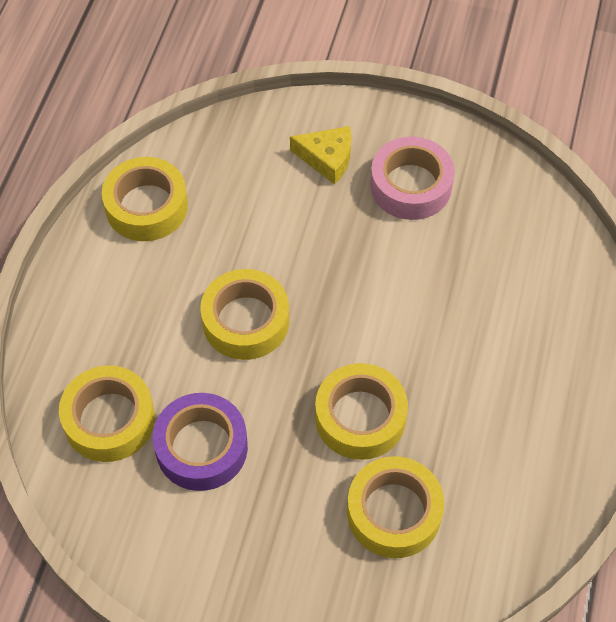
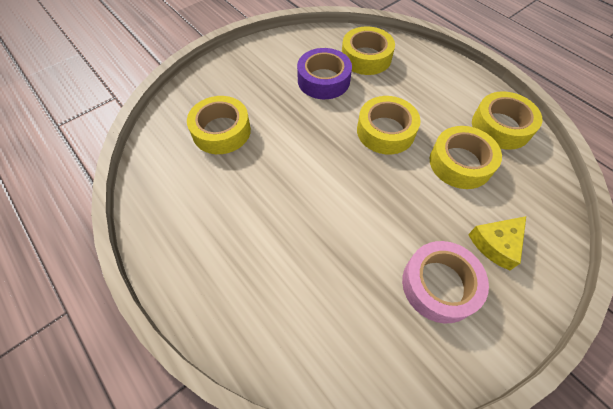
camera: 125 degrees right, 0 degrees up
(360, 417) = (284, 147): yellow tape -> yellow tape (460, 163)

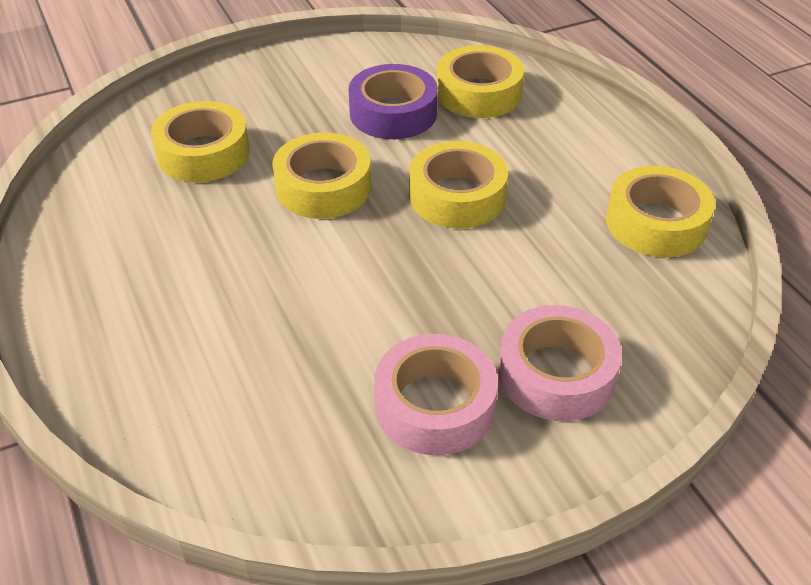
camera: 15 degrees right, 15 degrees down
(460, 163) = (557, 259): yellow tape -> yellow tape (323, 187)
(496, 244) = (556, 374): yellow cheese -> pink tape

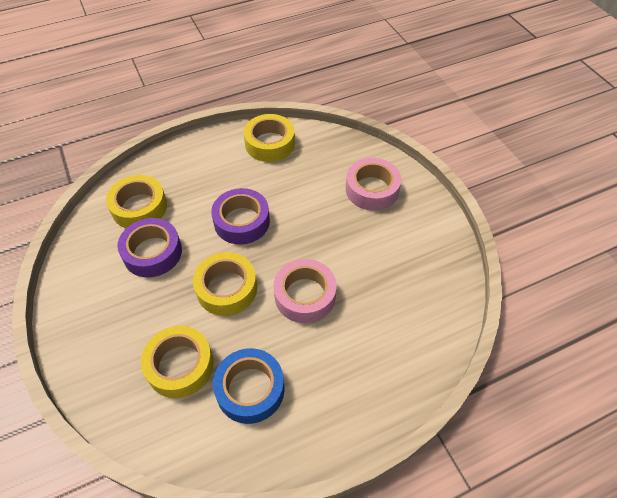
camera: 90 degrees left, 10 degrees up
(151, 218) = (250, 389): none -> blue tape
(435, 405) = (395, 234): pink tape -> pink tape (305, 295)
(457, 196) = (242, 221): yellow tape -> purple tape

